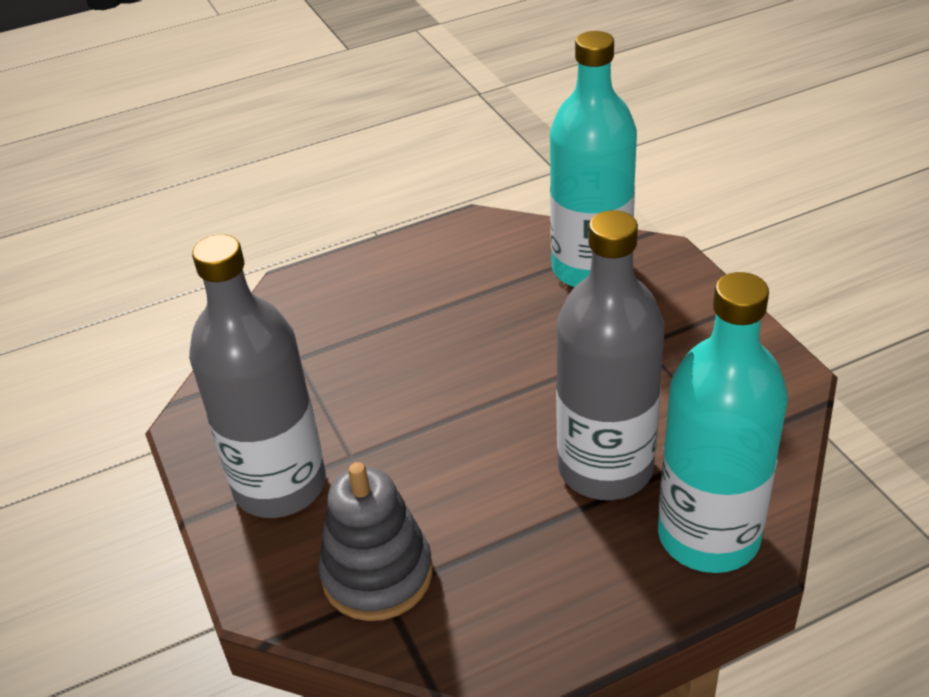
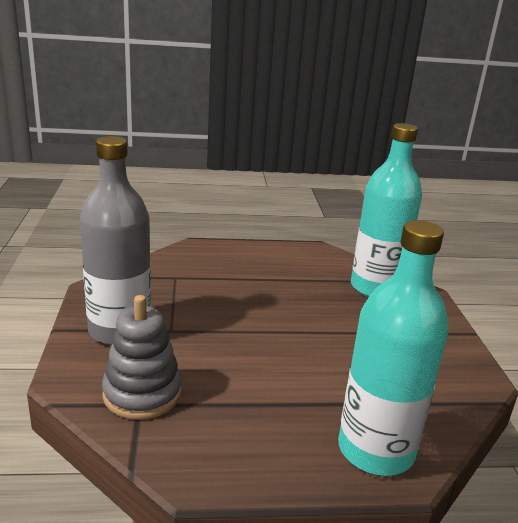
camera: 15 degrees right, 15 degrees down
(605, 468) = (325, 387): grey bottle -> none

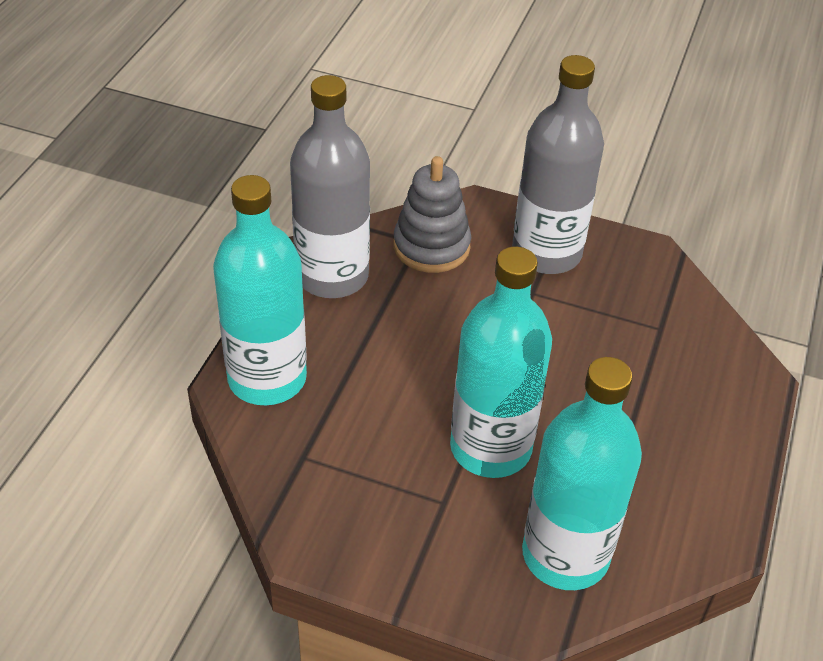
camera: 115 degrees right, 20 degrees up
(221, 449) = (332, 276): none -> grey bottle
(331, 322) = (490, 448): none -> turquoise bottle

